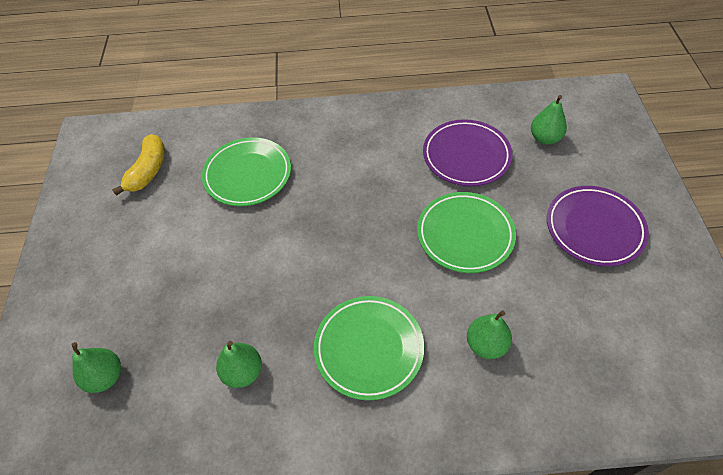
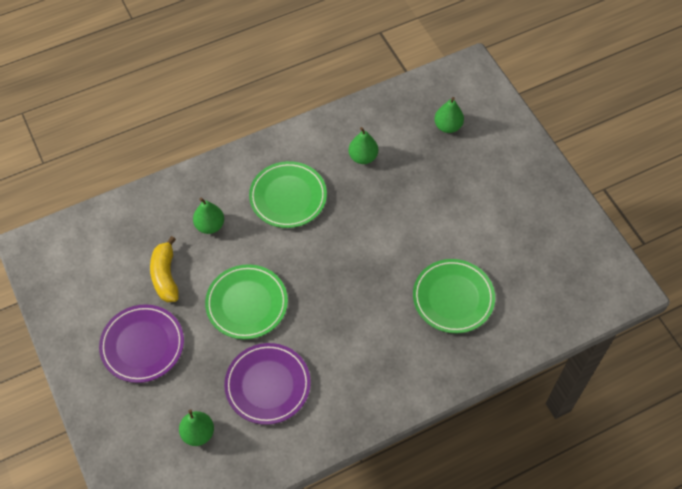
camera: 155 degrees right, 5 degrees up
(148, 171) = (541, 272): yellow banana -> yellow banana (165, 276)

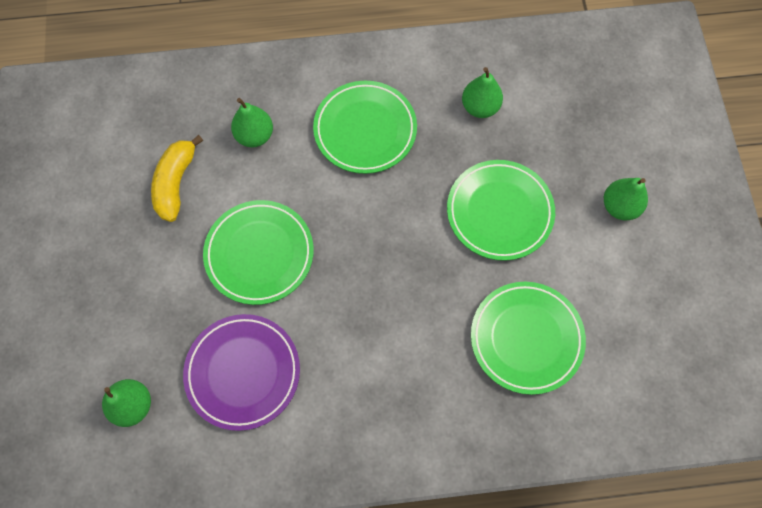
camera: 20 degrees right, 10 degrees up
(142, 345) = (113, 264): purple plate -> none
(403, 222) = (499, 212): none -> green plate
(447, 126) = (606, 100): green pear -> green pear (619, 206)

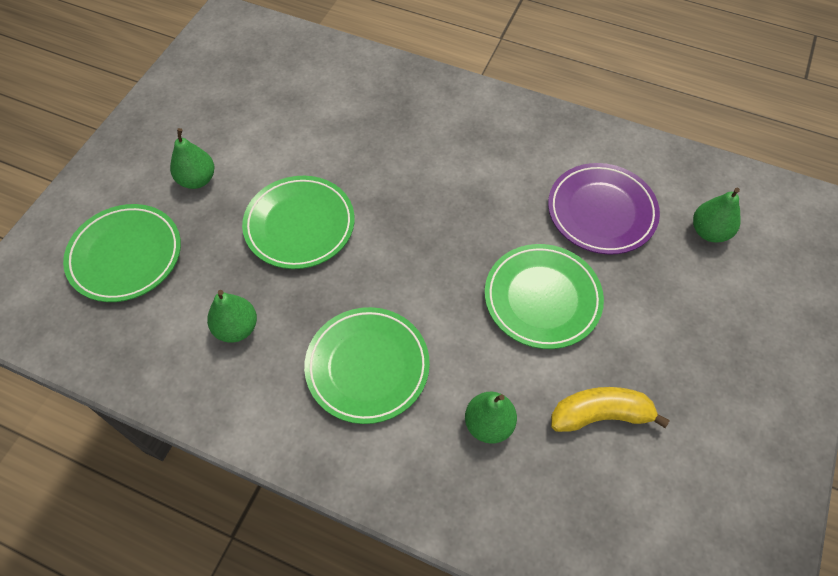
camera: 150 degrees left, 10 degrees down
(176, 183) = (600, 415): yellow banana -> yellow banana turned 135 degrees counterclockwise
(526, 338) = (355, 130): green plate -> green plate (126, 256)

